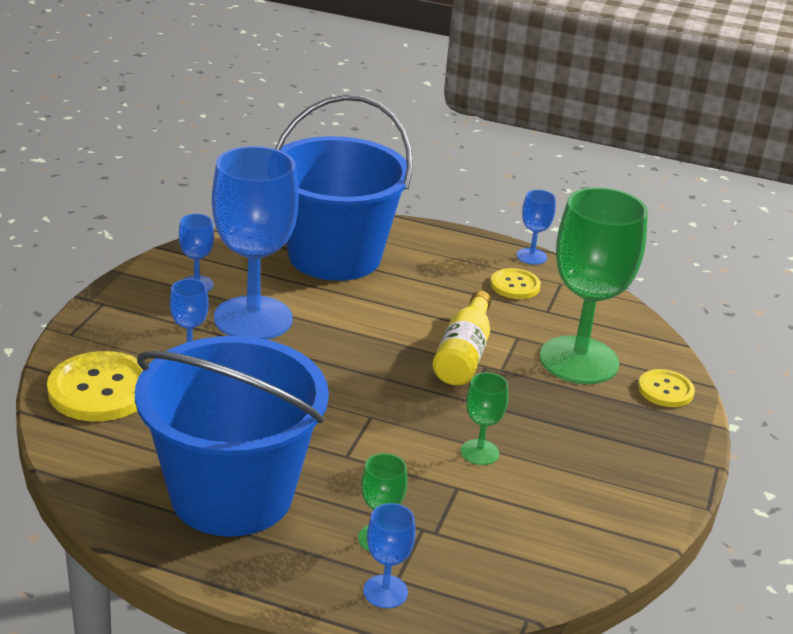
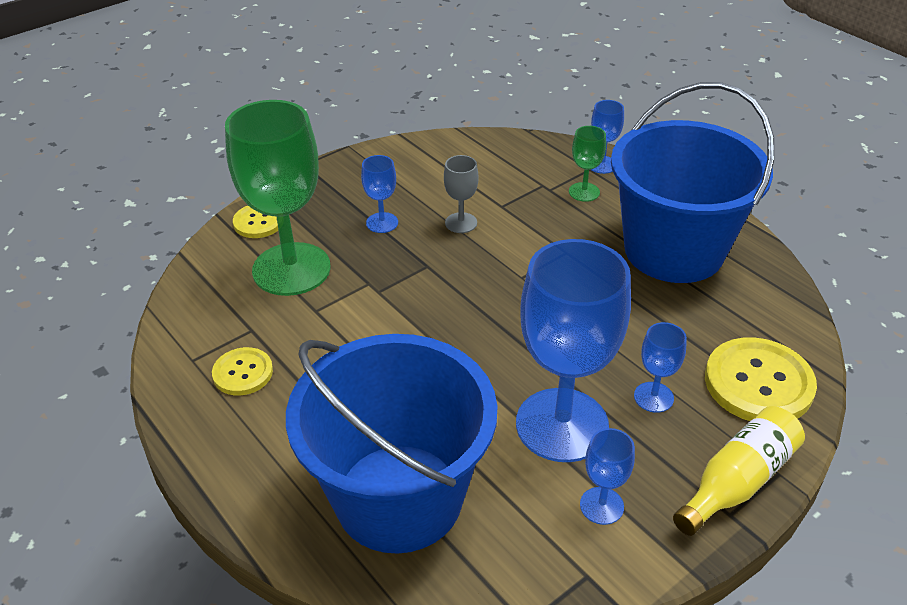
camera: 145 degrees left, 10 degrees up
(463, 354) = (385, 308): yellow bottle -> yellow bottle (737, 481)
(479, 452) = (461, 223): green goblet -> grey goblet
(531, 256) = (172, 409): blue goblet -> blue goblet (382, 223)

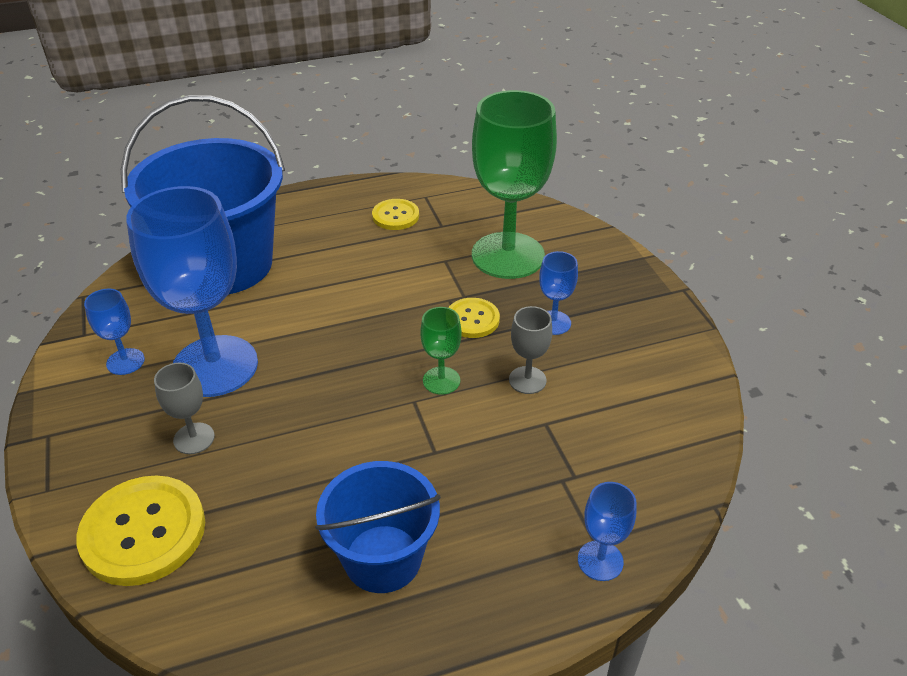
camera: 110 degrees right, 0 degrees up
(258, 222) = (588, 247): yellow button -> yellow button (472, 319)
(584, 192) = (542, 513): green goblet -> green goblet (441, 380)
(653, 397) = (194, 438): blue goblet -> grey goblet
(673, 250) = (383, 558): blue bucket -> blue bucket, size x0.58
(737, 481) = (67, 455): yellow bottle -> none

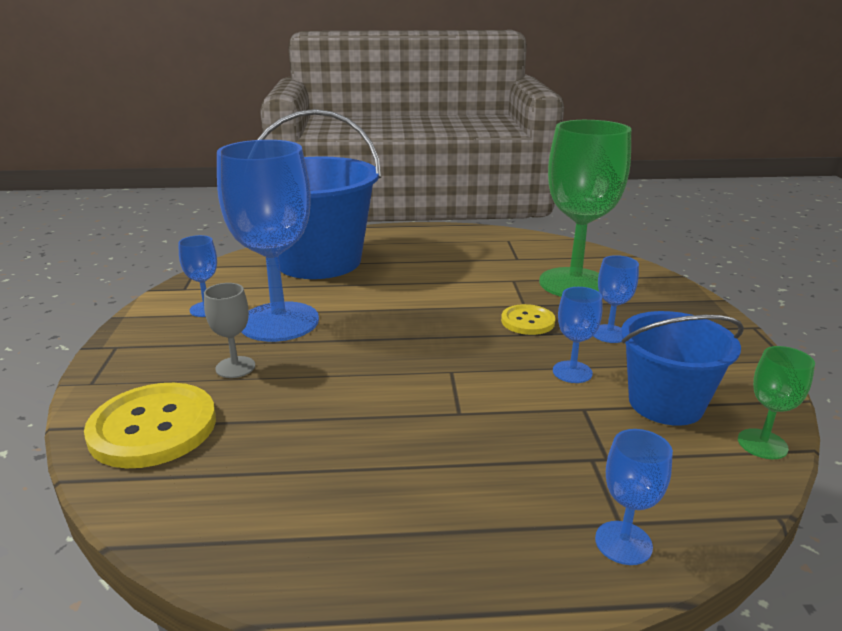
camera: 15 degrees right, 15 degrees down
(383, 558) = (373, 492): blue bucket -> blue bucket (665, 403)
(395, 216) = (477, 248): yellow button -> none
(441, 380) = (483, 360): green goblet -> green goblet (762, 444)
(527, 380) = (572, 372): grey goblet -> blue goblet

